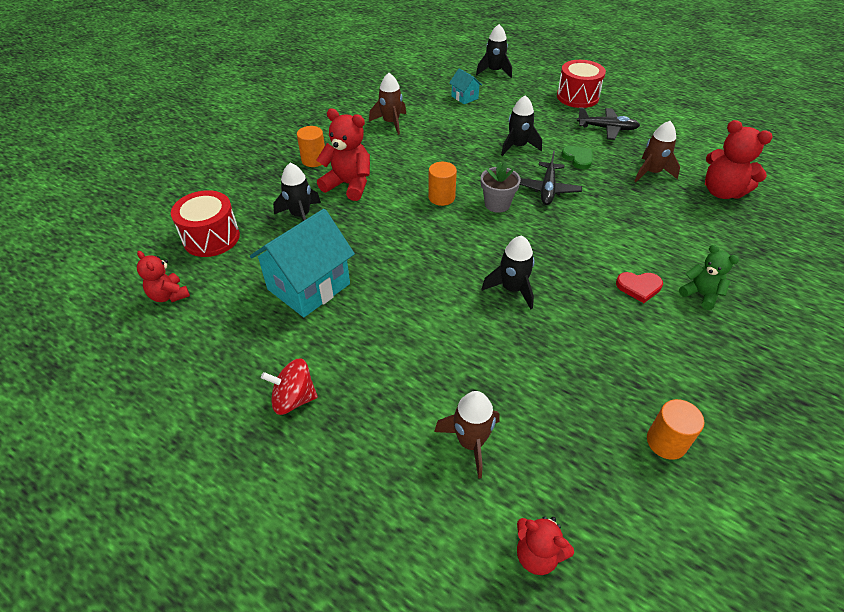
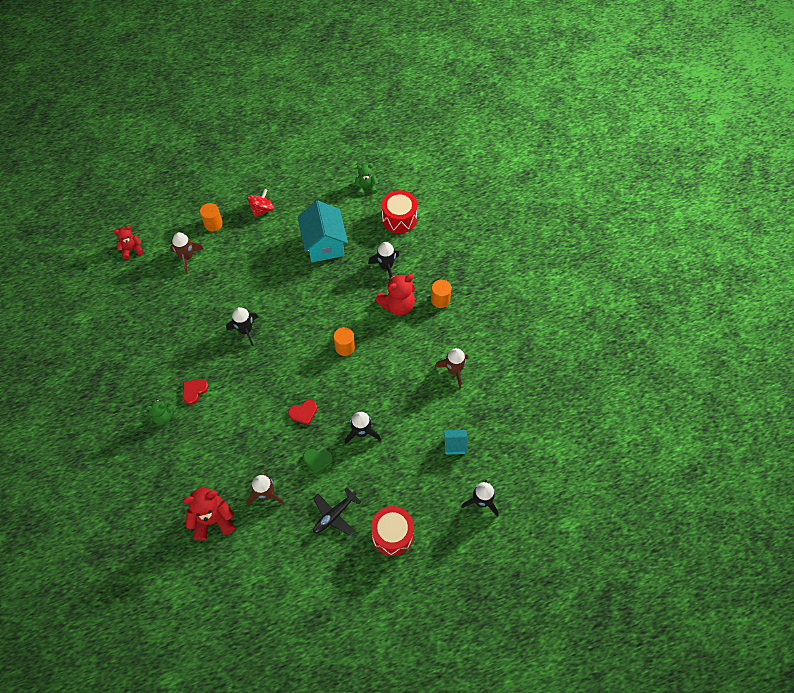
camera: 125 degrees right, 15 degrees up
(169, 295) = (366, 187): red teddy bear -> green teddy bear
(497, 204) = (314, 373): grey flower pot -> none
(547, 189) = (303, 413): black plane -> red heart
(666, 442) = (122, 325): orange cylinder -> orange cylinder (213, 224)

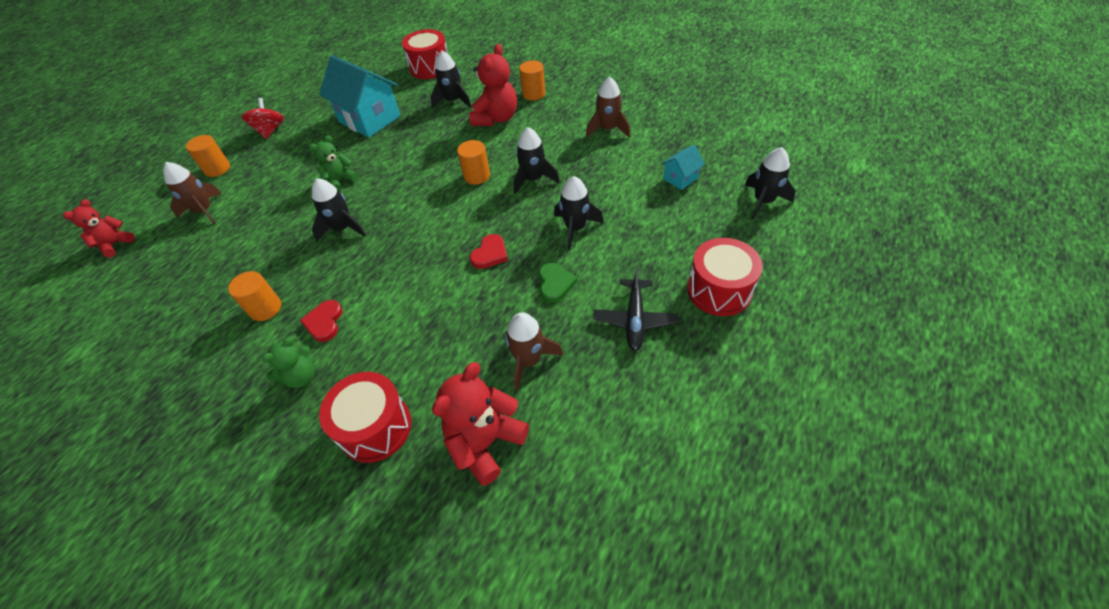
camera: 35 degrees left, 10 degrees down
(174, 358) = (265, 308): none -> orange cylinder
(175, 472) = (375, 427): none -> red drum
(318, 460) = (555, 283): green heart -> green heart turned 60 degrees counterclockwise
(366, 187) = (373, 65): green teddy bear -> green teddy bear (340, 181)
(373, 376) = (533, 179): none -> black rocket

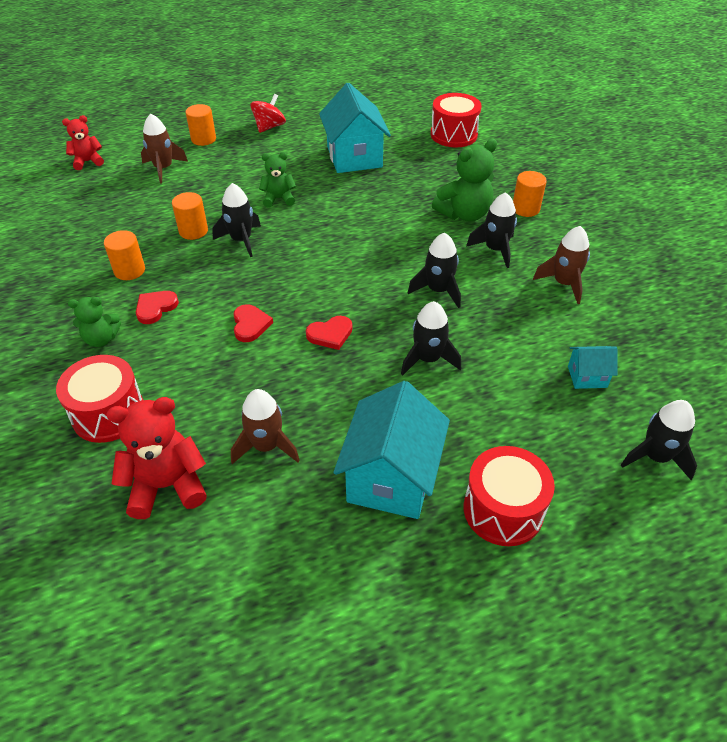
camera: 35 degrees right, 5 degrees down
(421, 285) = (250, 325): none -> red heart
(453, 101) = (442, 177): black rocket -> black rocket (495, 250)
(477, 176) = (391, 258): orange cylinder -> orange cylinder (193, 231)
(496, 118) = (464, 214): red teddy bear -> green teddy bear
(555, 283) = (357, 397): green heart -> none
(634, 320) = (391, 478): black plane -> turquoise house

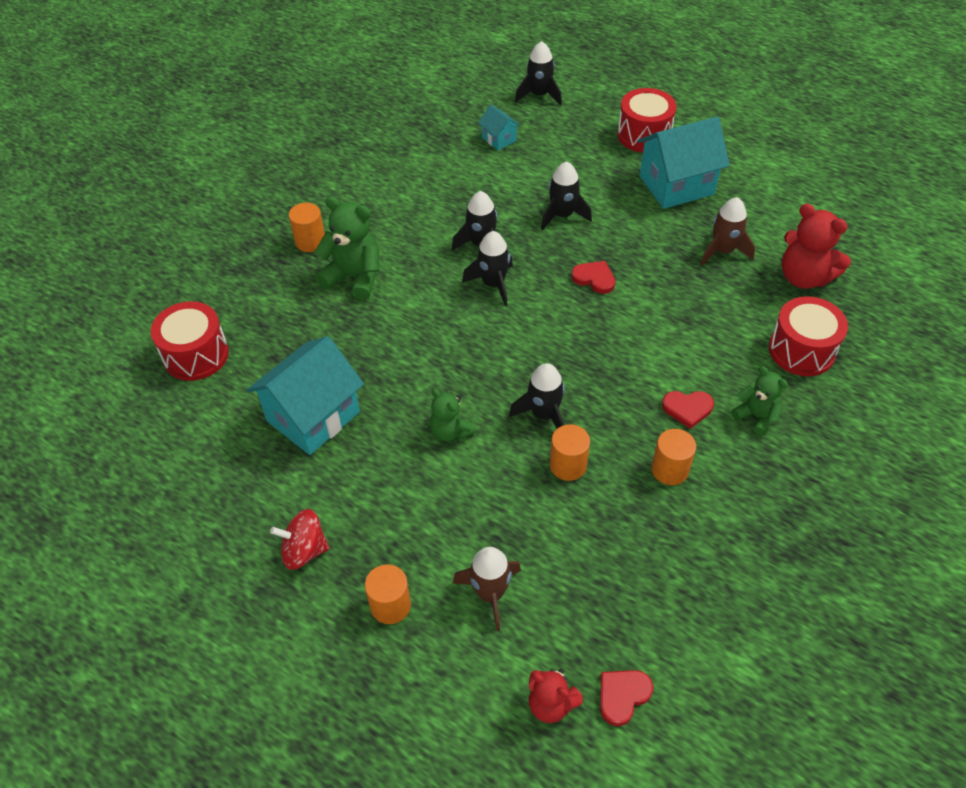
camera: 125 degrees left, 5 degrees up
(250, 325) = (636, 331): red heart -> red heart (622, 696)
(495, 250) = (393, 235): black rocket -> black rocket (493, 284)
(564, 284) = (405, 182): brown rocket -> none

